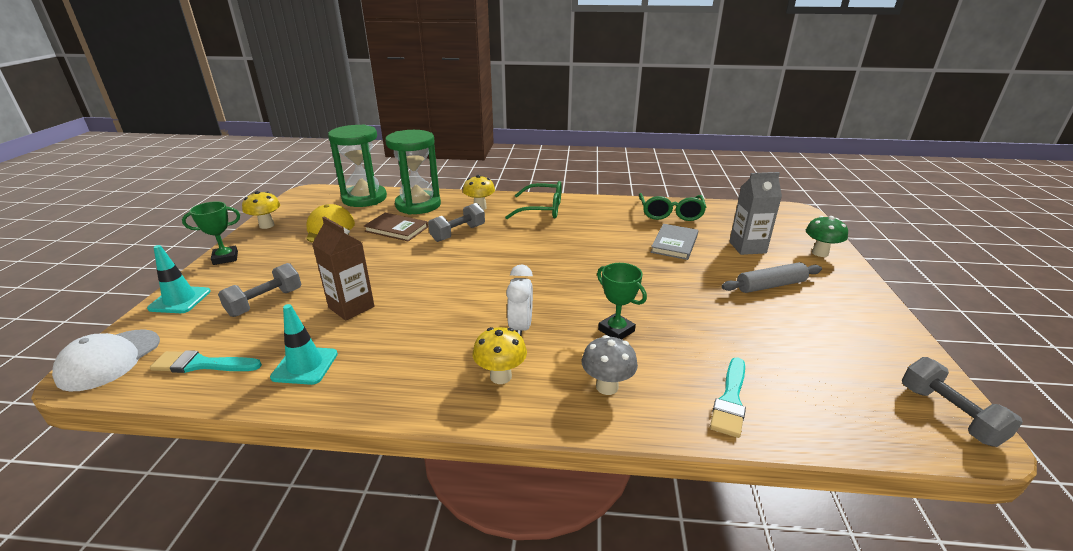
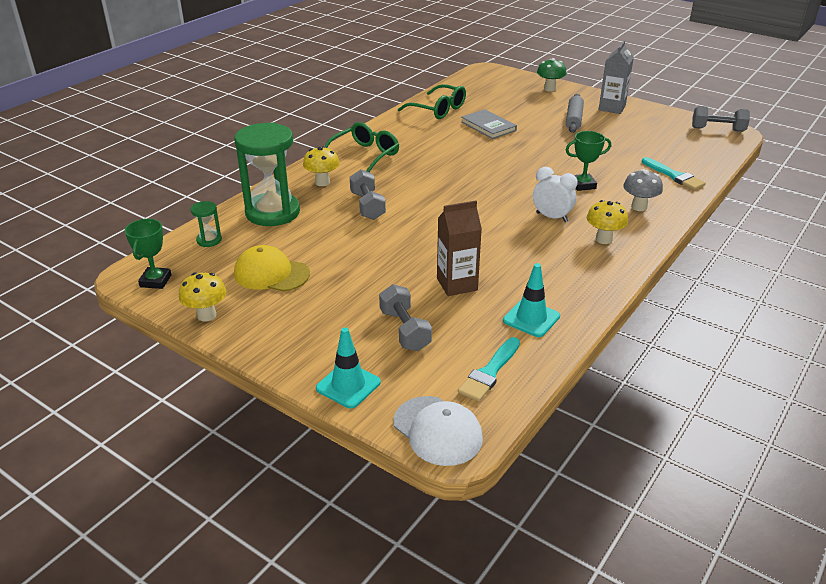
camera: 60 degrees left, 5 degrees up
(225, 258) = (271, 351): green trophy -> green trophy (155, 281)
(364, 198) = (209, 240): green hourglass -> green hourglass, size x0.43
(396, 229) = (319, 235): brown book -> none
(747, 247) = (519, 106): grey carton -> grey carton (612, 108)

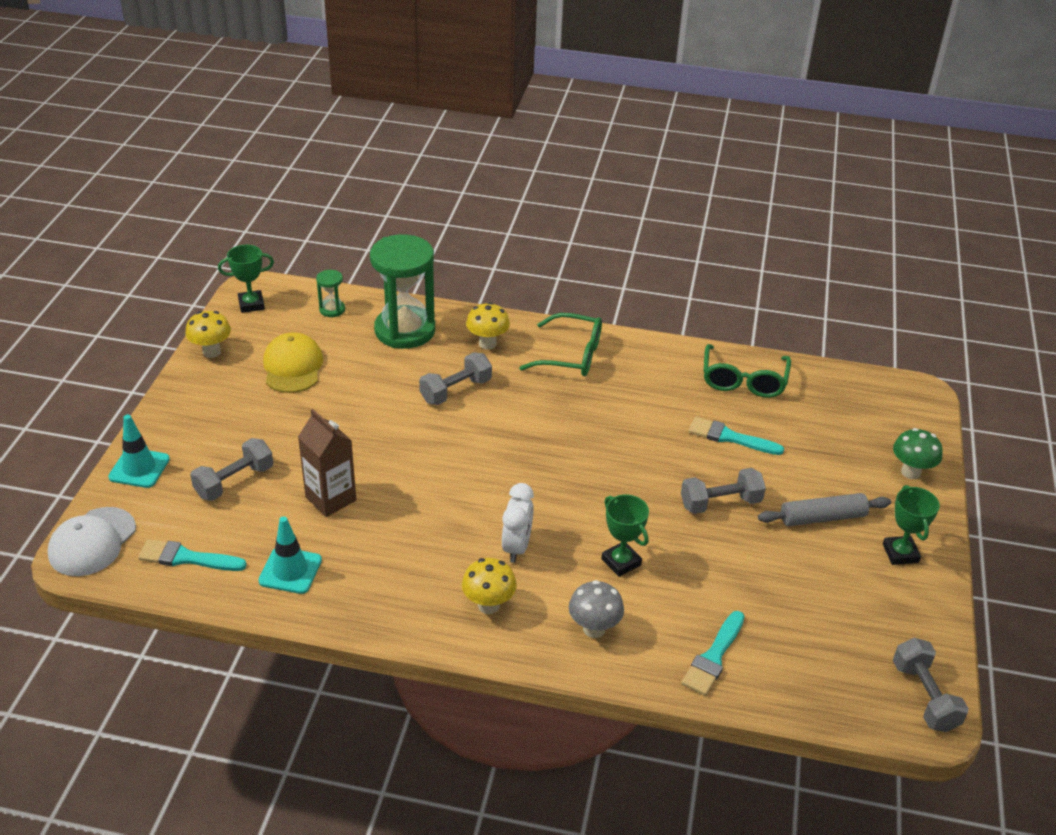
camera: 65 degrees right, 5 degrees up
(488, 126) = (730, 437): grey book -> turquoise brush
(546, 143) = (720, 503): none -> grey dumbbell
(612, 108) = (900, 553): grey carton -> green trophy

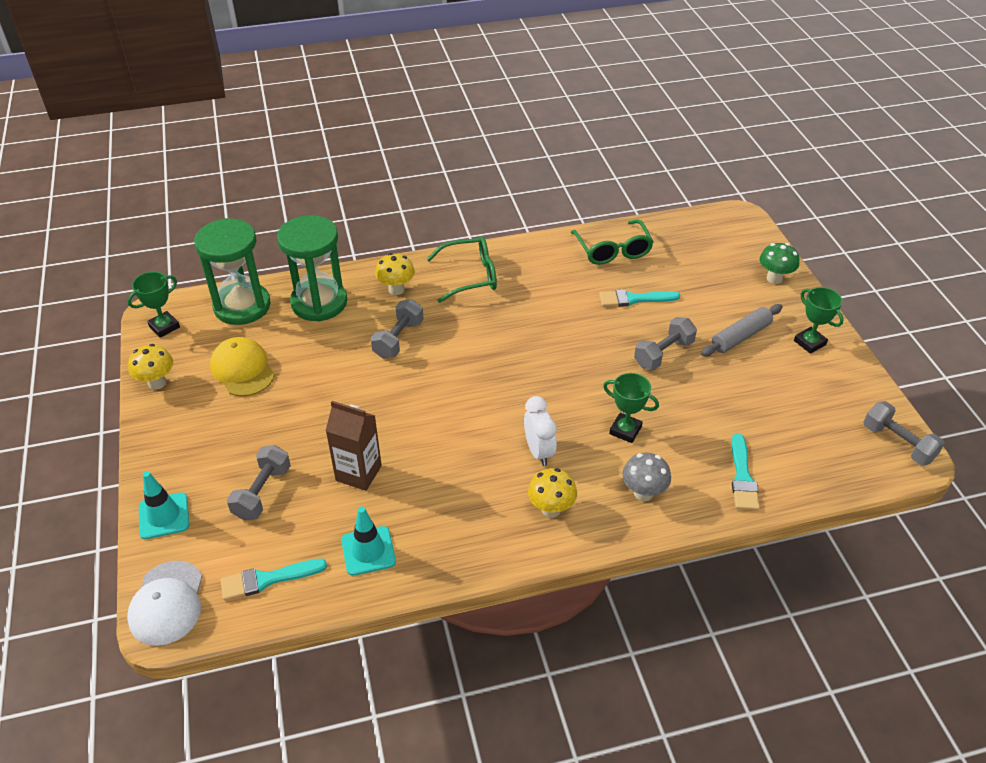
camera: 25 degrees left, 5 degrees up
(332, 309) = (242, 306): green hourglass -> green hourglass, size x2.32

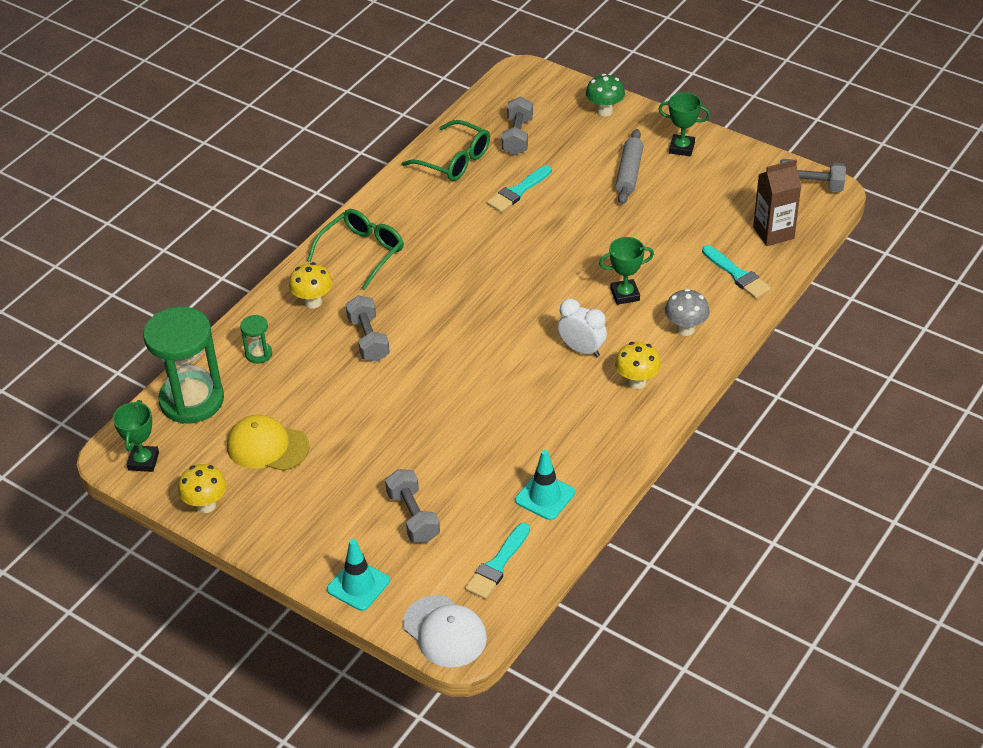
camera: 40 degrees left, 0 degrees up
(319, 302) = (258, 354): green hourglass -> green hourglass, size x0.43
(358, 473) = (469, 453): brown carton -> brown carton (773, 233)
(663, 354) = (588, 221): grey dumbbell -> grey dumbbell (517, 137)

